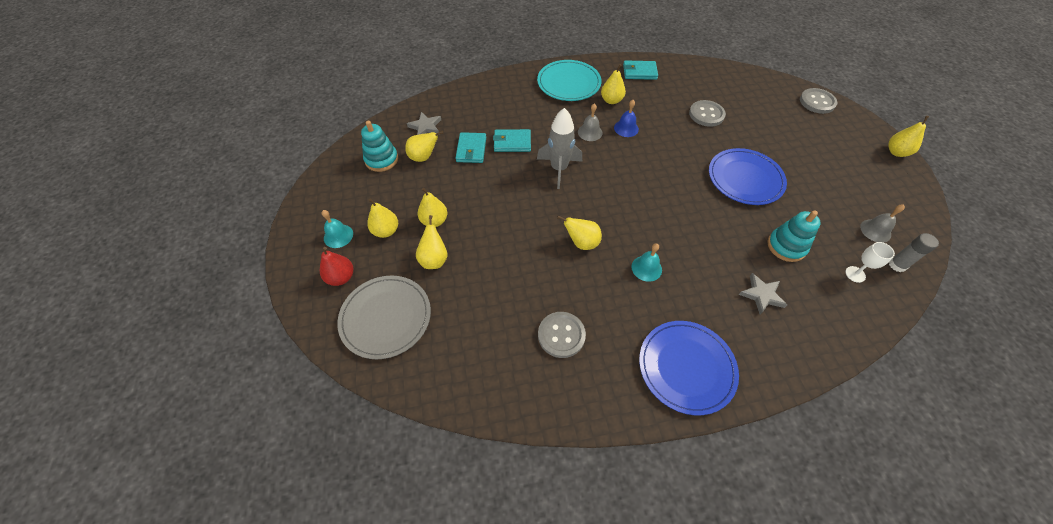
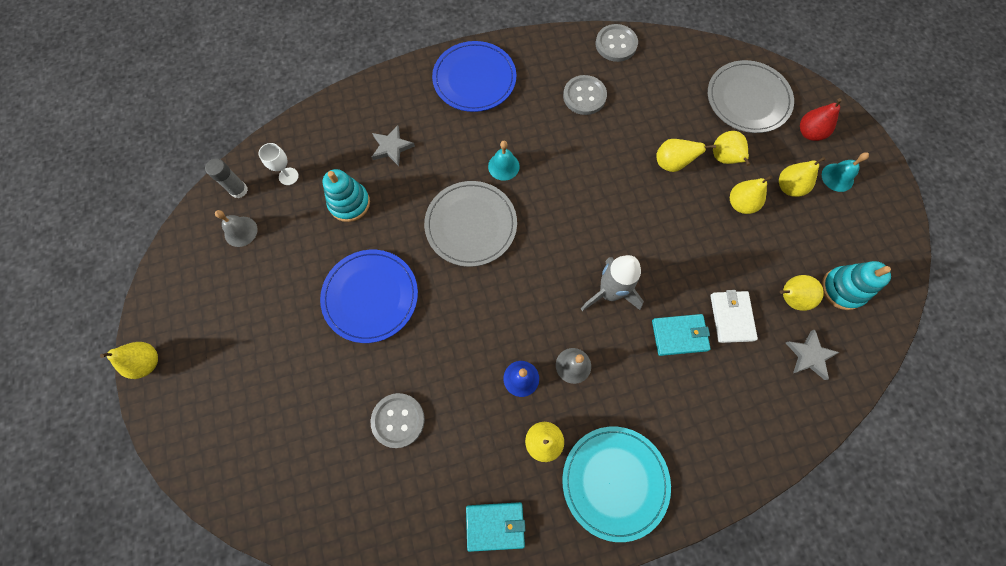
camera: 175 degrees right, 15 degrees up
(471, 149) = (731, 317): turquoise wallet -> white wallet
(582, 243) = (572, 190): yellow pear -> yellow pear (671, 163)
(672, 221) = (471, 225): none -> grey plate
(817, 102) = (214, 467): grey button -> grey button (616, 44)

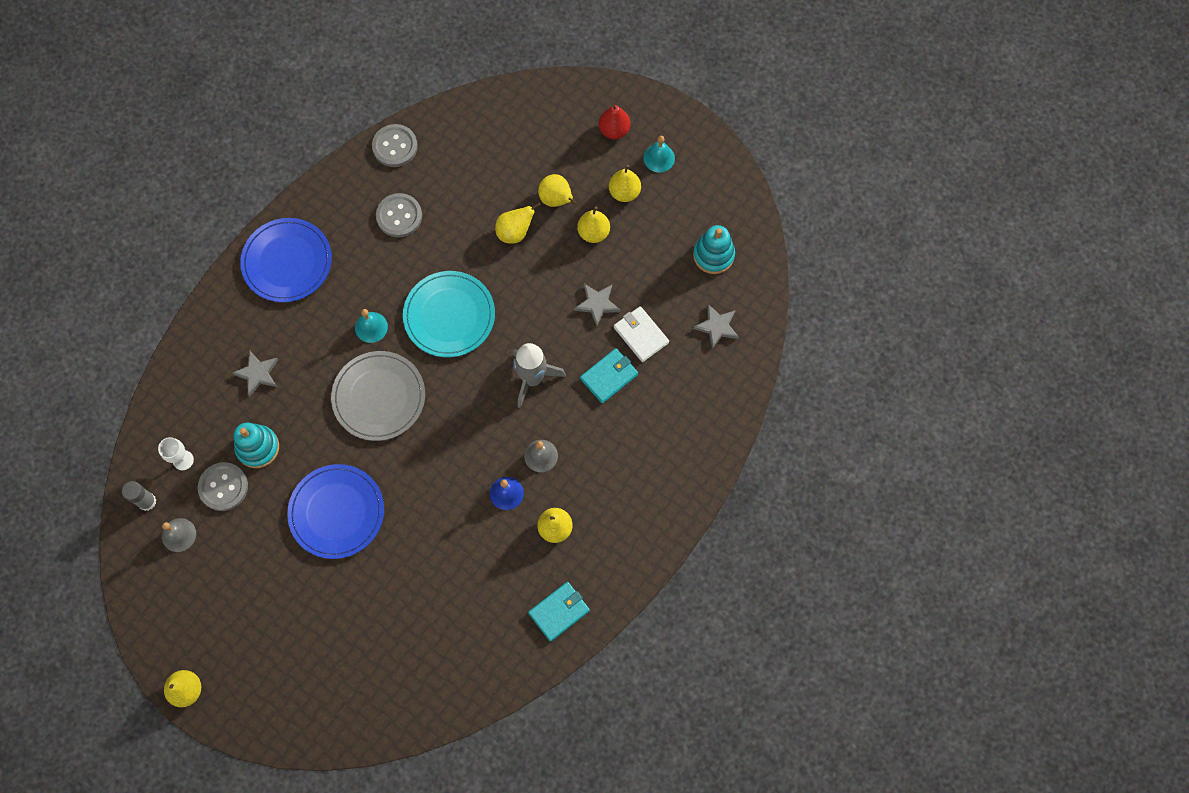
camera: 35 degrees left, 0 degrees up
(398, 420) = (431, 590): grey button -> grey button (223, 487)
(615, 482) = (627, 520): turquoise plate -> turquoise plate (449, 315)
(707, 265) = (597, 304): none -> grey star
(748, 99) = (544, 130): grey plate -> none
(789, 298) = (677, 289): yellow pear -> none

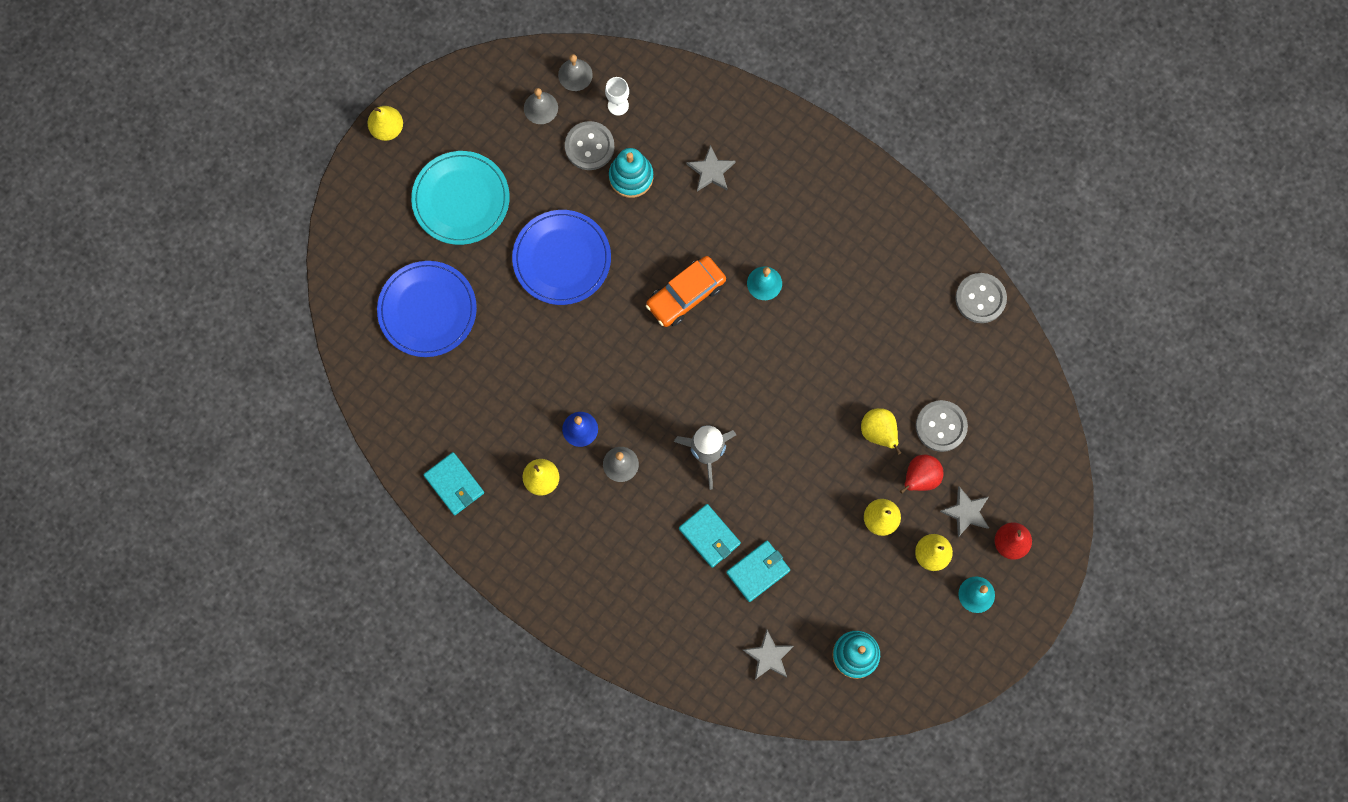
camera: 90 degrees right, 5 degrees up
(147, 501) = (575, 74): grey glue stick -> grey bell
(287, 262) = (838, 192): blue plate -> blue plate (427, 310)
(379, 397) = (685, 295): grey plate -> orange car
(399, 216) = (895, 307): grey button -> grey button (941, 426)
(449, 315) = (778, 364): turquoise plate -> turquoise plate (461, 199)
(556, 199) = (920, 478): yellow pear -> red pear
(597, 304) = (794, 523): grey star -> grey star (966, 512)
(641, 335) = (758, 571): white wallet -> turquoise wallet

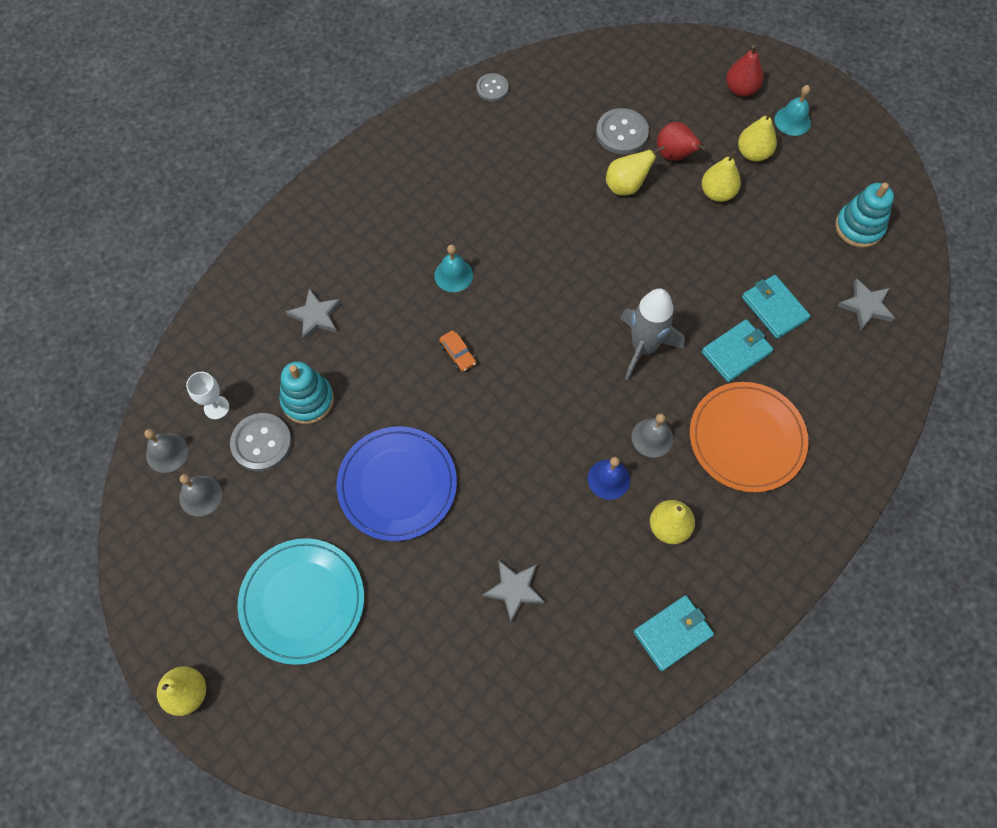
camera: 85 degrees left, 10 degrees down
(427, 310) = (444, 654): blue plate -> none
(626, 545) = (747, 438): none -> orange plate
(685, 295) = (458, 354): orange car -> orange car, size x0.48
(966, 512) = (710, 121): grey star -> grey star (514, 590)
(980, 298) = (492, 88): grey button -> grey button, size x0.63

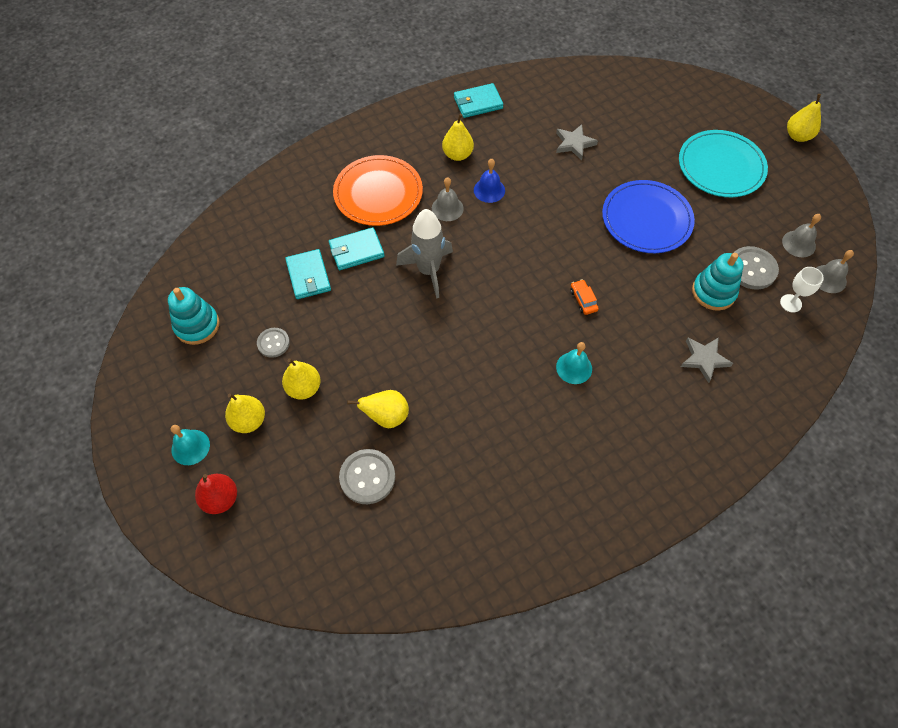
camera: 165 degrees left, 5 degrees down
(492, 88) = (488, 572): grey button -> grey button (273, 343)
(674, 155) = (325, 438): red pear -> none
(866, 306) = (234, 261): grey star -> none

